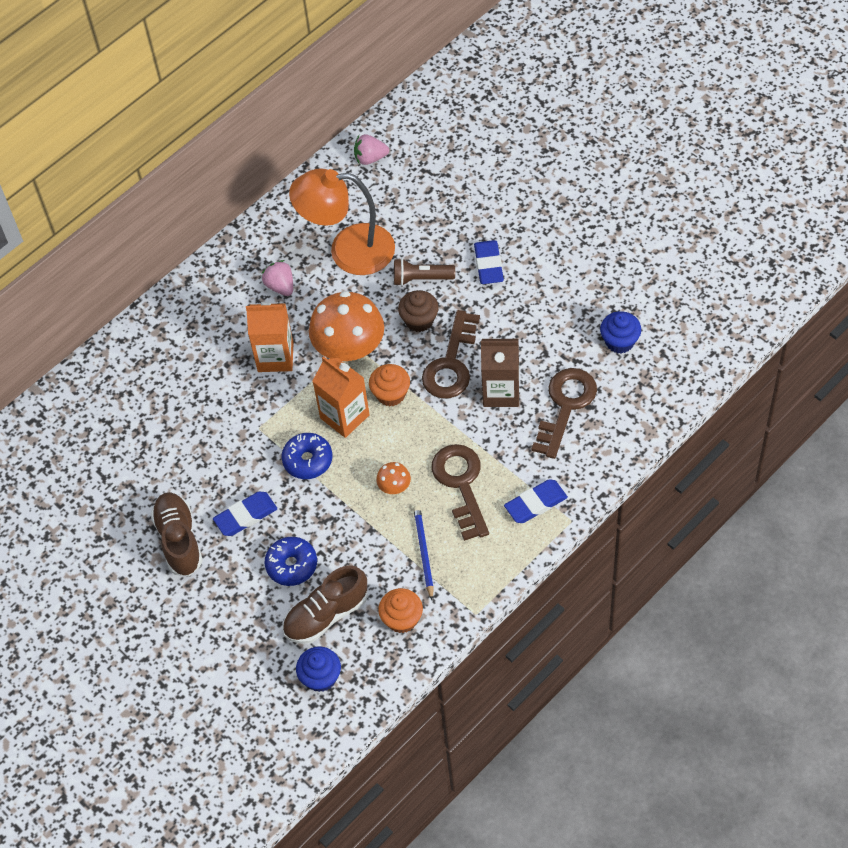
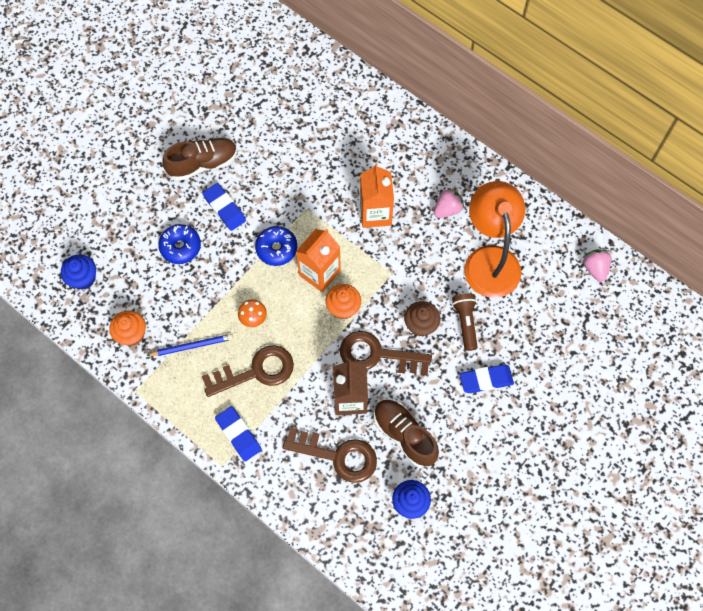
camera: 80 degrees right, 10 degrees up
(326, 615) = (136, 277): brown shoe -> brown shoe (404, 435)
(349, 348) = (388, 270): orange mushroom -> none

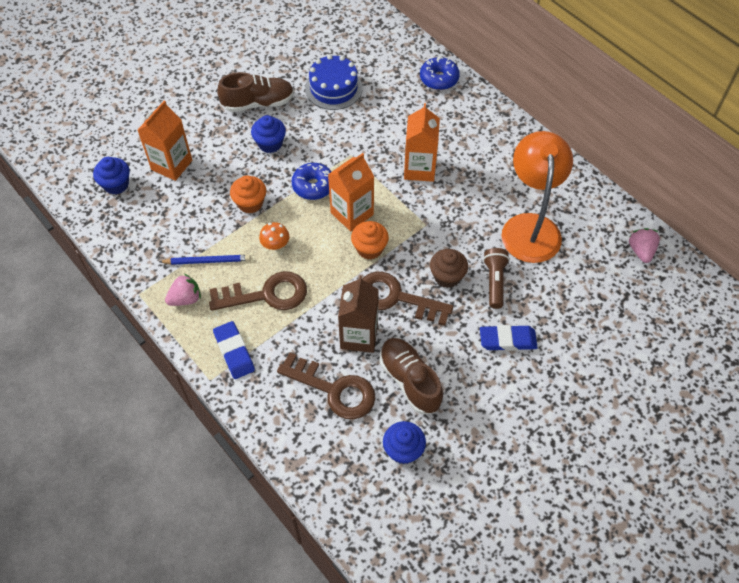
camera: 10 degrees right, 10 degrees down
(131, 334) = (150, 241): orange cupcake -> orange cupcake (250, 203)
(133, 248) = (172, 165): none -> orange carton
(180, 247) = (218, 171): blue donut -> blue donut (439, 79)
(224, 208) = (270, 144): blue eraser -> blue cupcake
(274, 135) = (333, 88): none -> blue cake
(447, 209) = (493, 175): pink strawberry -> pink strawberry (185, 299)

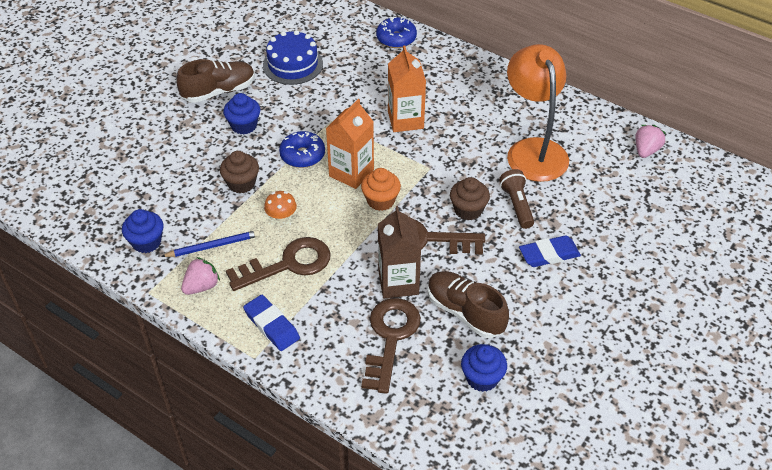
camera: 15 degrees left, 10 degrees down
(116, 184) = (89, 194): blue cupcake -> blue cupcake (146, 242)
(172, 165) = (144, 164): orange carton -> none
(250, 203) = (241, 183): orange cupcake -> brown cupcake
(334, 389) = (390, 338): brown key -> brown key turned 90 degrees counterclockwise
(641, 251) = (646, 150): pink strawberry -> pink strawberry turned 45 degrees clockwise

